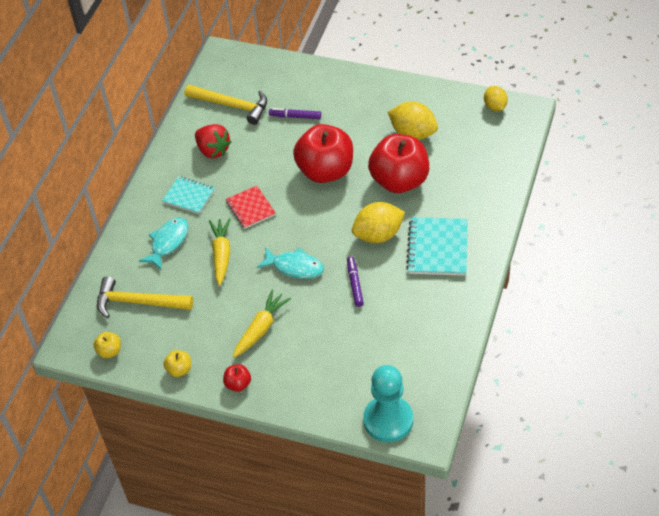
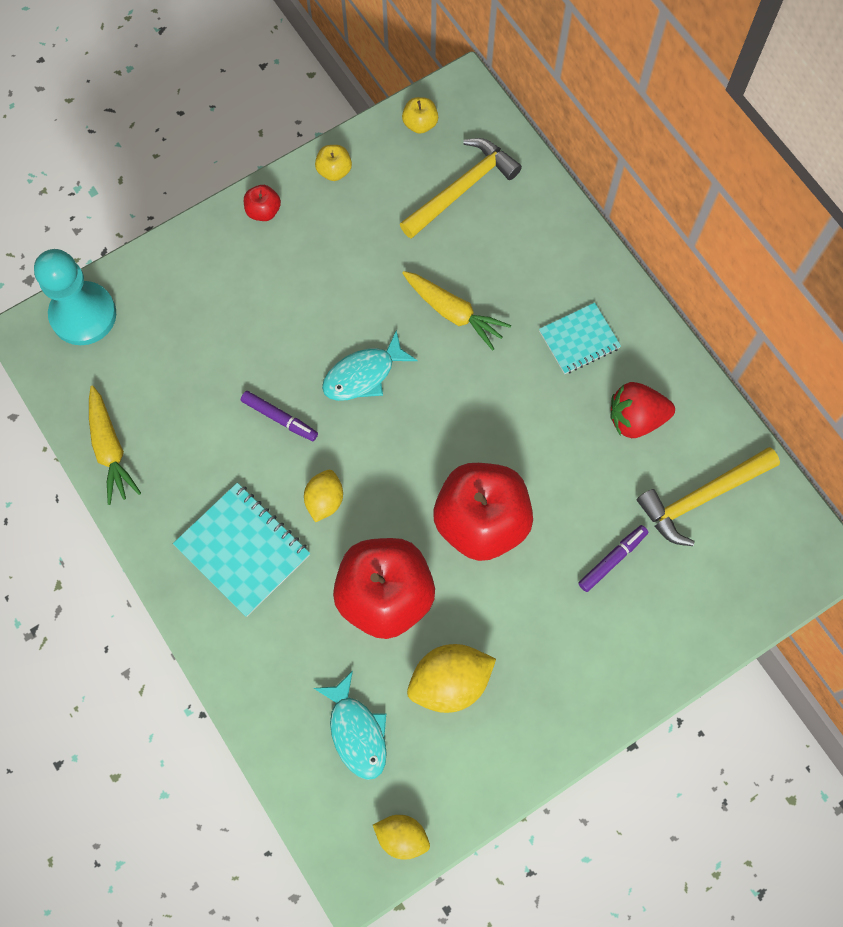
camera: 125 degrees right, 20 degrees up
(168, 242) = (524, 271): turquoise fish -> turquoise fish (356, 732)
(250, 208) = (497, 392): red notebook -> none
(261, 328) = (312, 280): yellow carrot -> yellow carrot (110, 449)
(378, 235) = (324, 500): yellow lemon -> yellow lemon, size x0.62

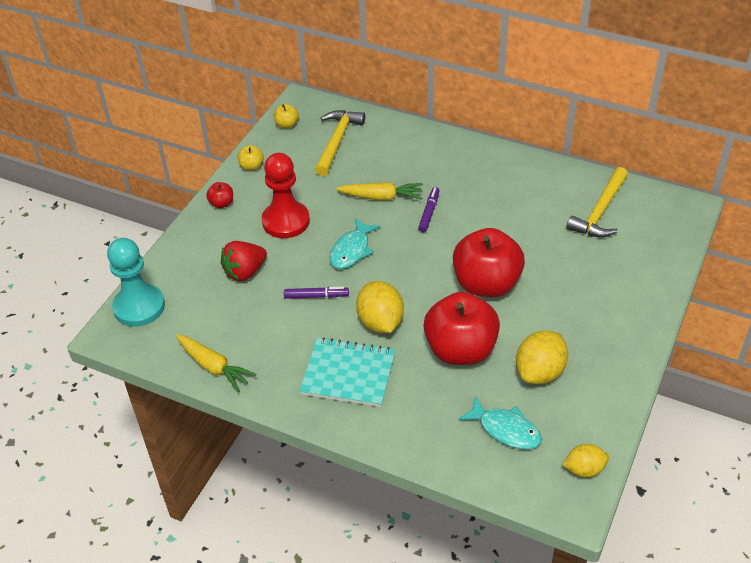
camera: 30 degrees left, 25 degrees down
(318, 283) = (286, 221): none -> red pawn
(324, 500) = (380, 322): yellow lemon -> yellow lemon, size x1.61
(579, 340) = (466, 176): turquoise notebook -> none
(612, 560) = (578, 264): purple marker -> purple marker (429, 212)
(636, 418) = (530, 195): red strawberry -> red strawberry (245, 272)

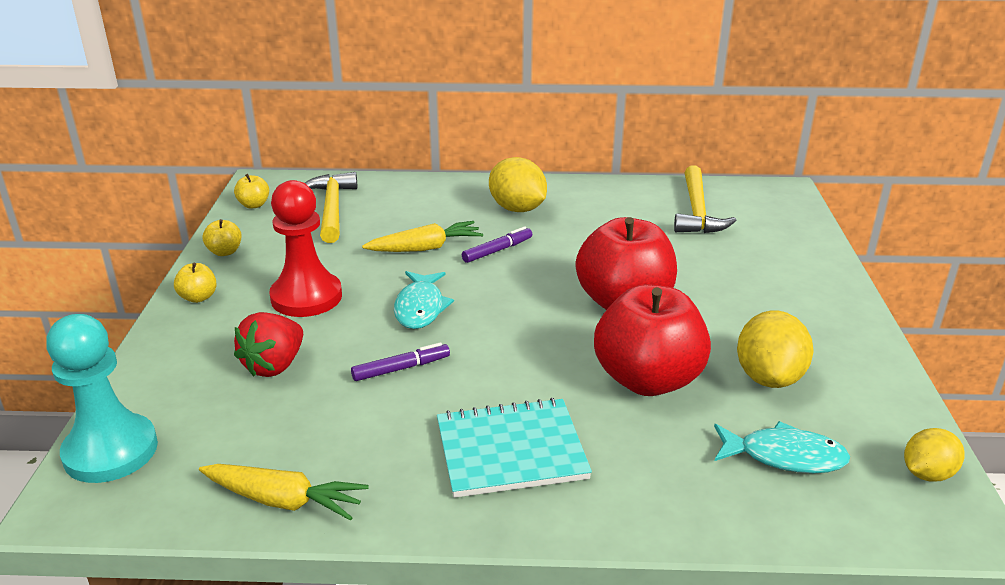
camera: 25 degrees left, 15 degrees down
(221, 203) = (198, 297): red apple -> yellow apple
(380, 322) = (514, 376): yellow lemon -> yellow lemon (517, 209)
(429, 212) = (497, 250): purple marker -> purple marker turned 60 degrees clockwise

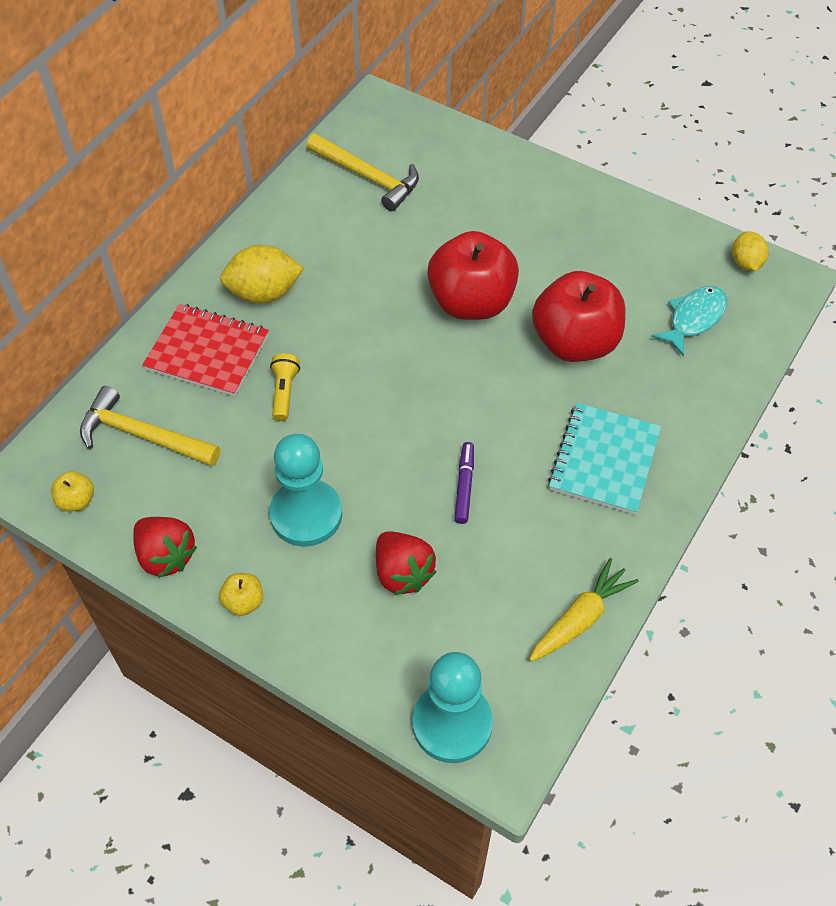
camera: 60 degrees left, 25 degrees up
(225, 252) = (166, 556): yellow apple -> red strawberry
(306, 297) = (306, 514): red pawn -> turquoise pawn
(420, 308) = (384, 437): turquoise fish -> none
(425, 248) = (284, 392): yellow carrot -> yellow flashlight
(434, 206) = (207, 352): none -> red notebook
(497, 250) = (329, 343): purple marker -> none
(769, 377) = (614, 276): yellow lemon -> none

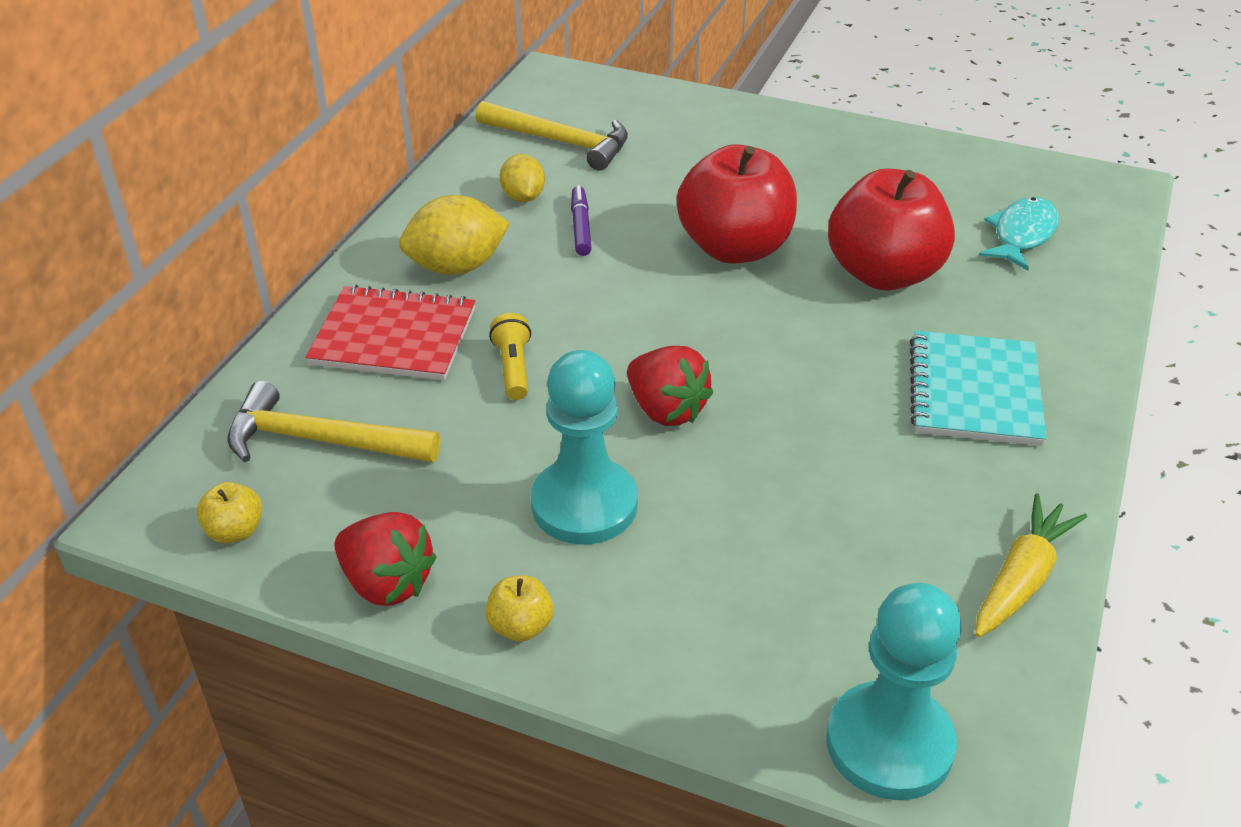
camera: 10 degrees left, 15 degrees down
(402, 573) = (747, 557): red strawberry -> red strawberry (666, 410)
(464, 486) = (798, 443): purple marker -> purple marker (581, 227)
(746, 263) = (1058, 176): yellow lemon -> yellow lemon (523, 197)

